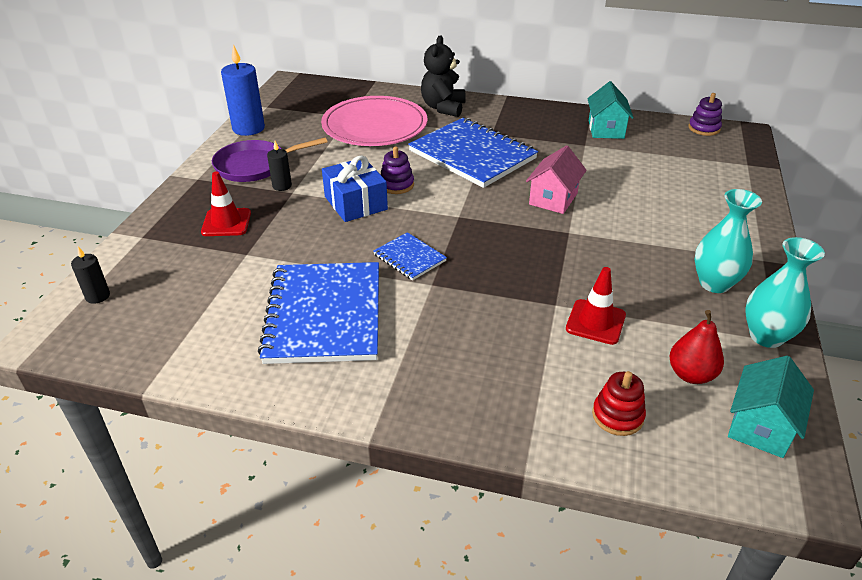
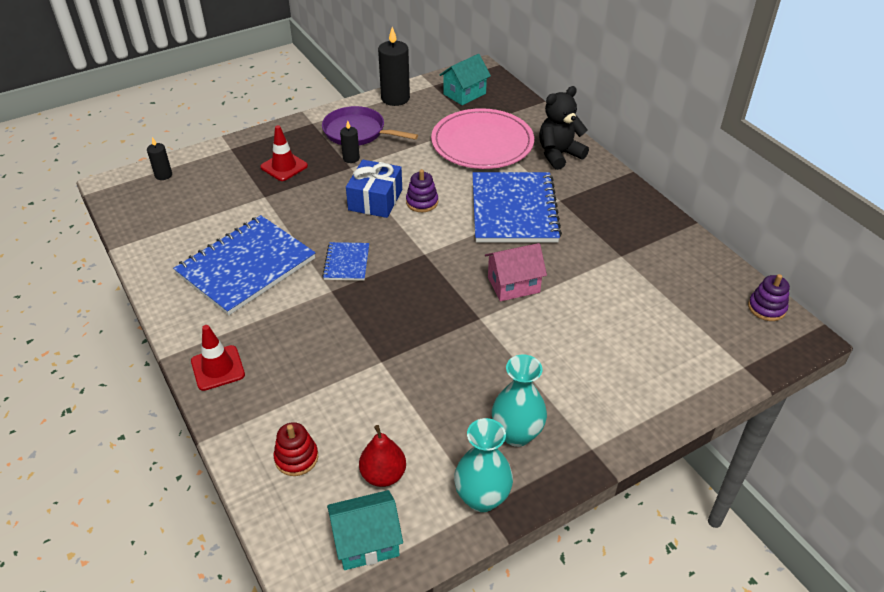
camera: 45 degrees right, 5 degrees up
(248, 128) = (395, 98): blue candle -> black candle
(595, 322) = (385, 393): red traffic cone -> red traffic cone (218, 368)
(606, 129) = (666, 253): turquoise house -> turquoise house (464, 94)

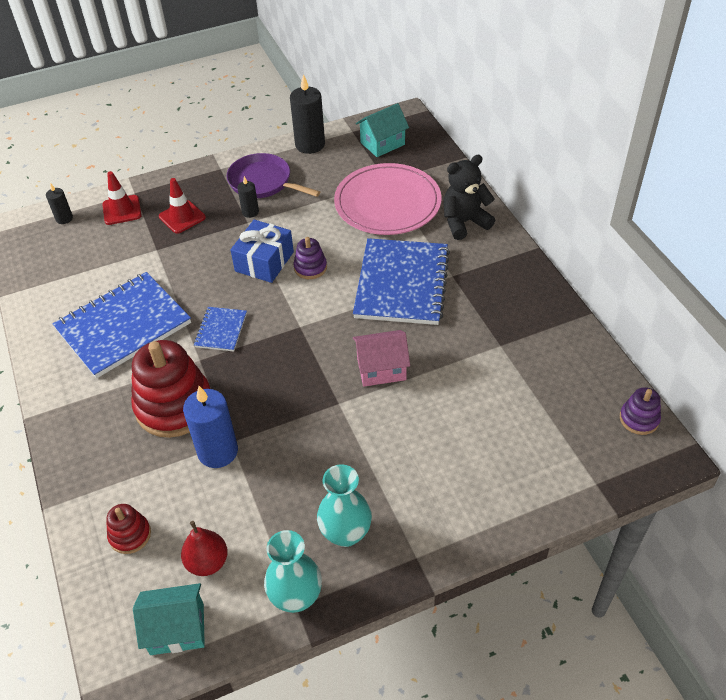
camera: 10 degrees right, 5 degrees up
(218, 368) = (75, 433): red traffic cone -> red traffic cone (122, 210)
(315, 334) = (174, 406): none -> red stacking toy
(369, 372) = (218, 451): none -> blue candle

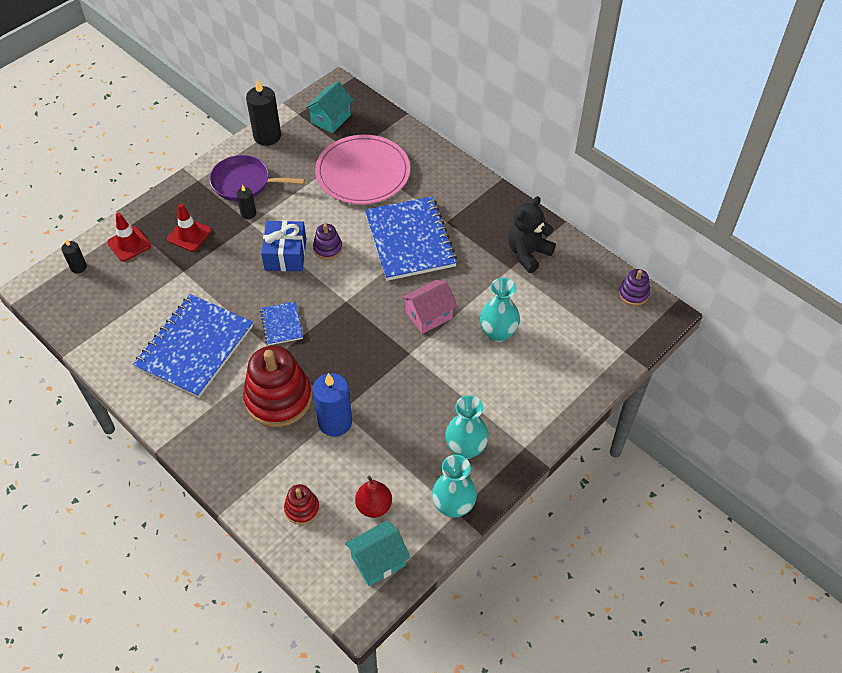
camera: 25 degrees left, 5 degrees up
(450, 413) = (498, 333): none -> turquoise vase
(464, 222) = (434, 173): black teddy bear -> black teddy bear (528, 253)

